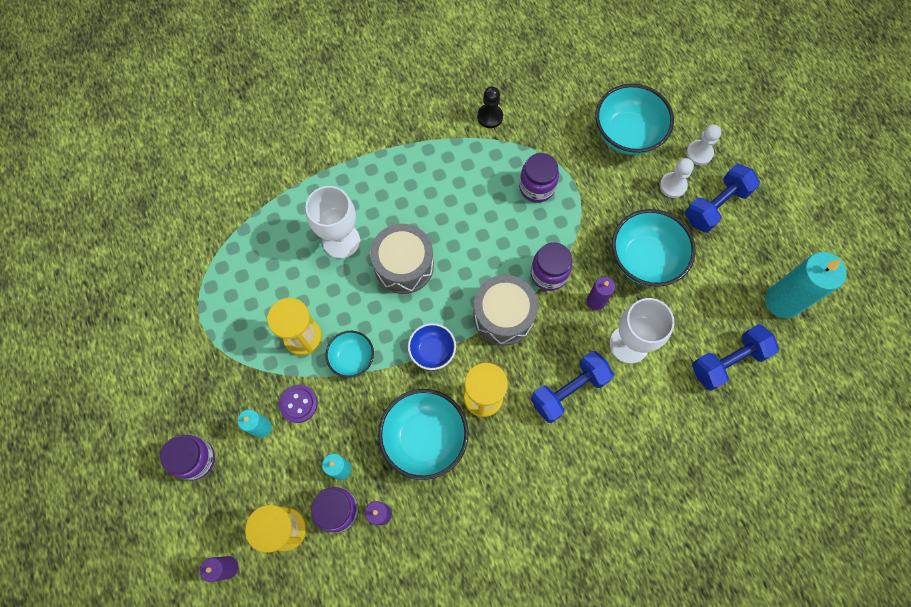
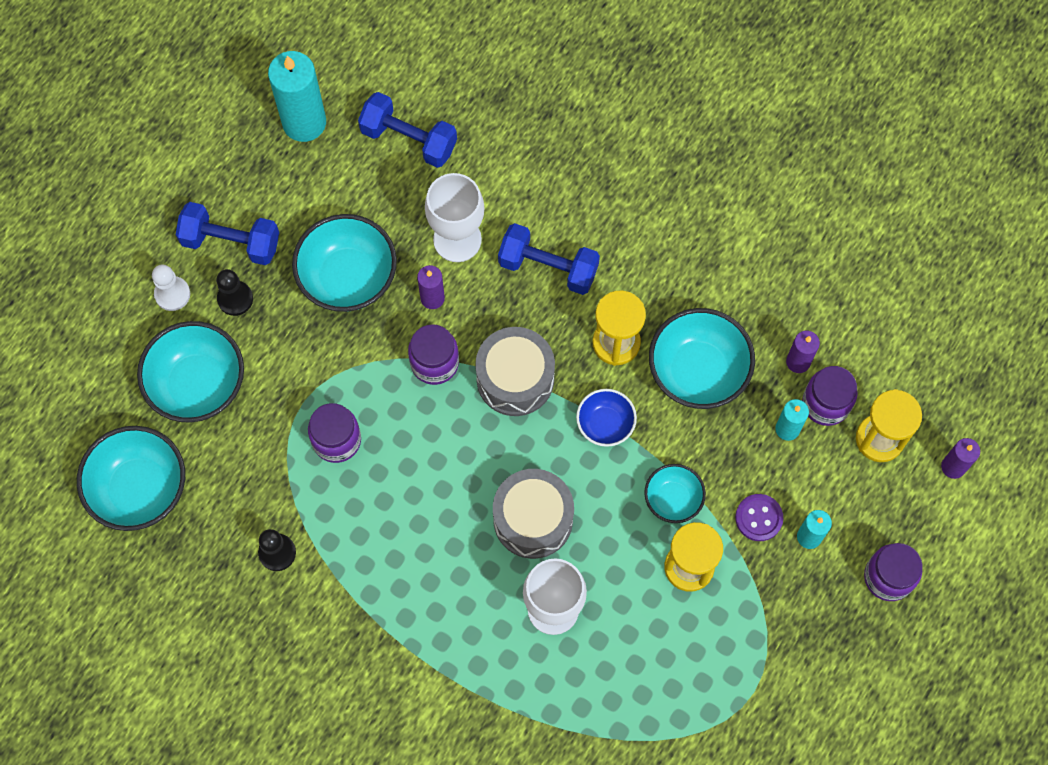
camera: 125 degrees left, 0 degrees up
(581, 70) = (139, 488): none -> turquoise bowl
(673, 185) = (235, 299): white pawn -> black pawn

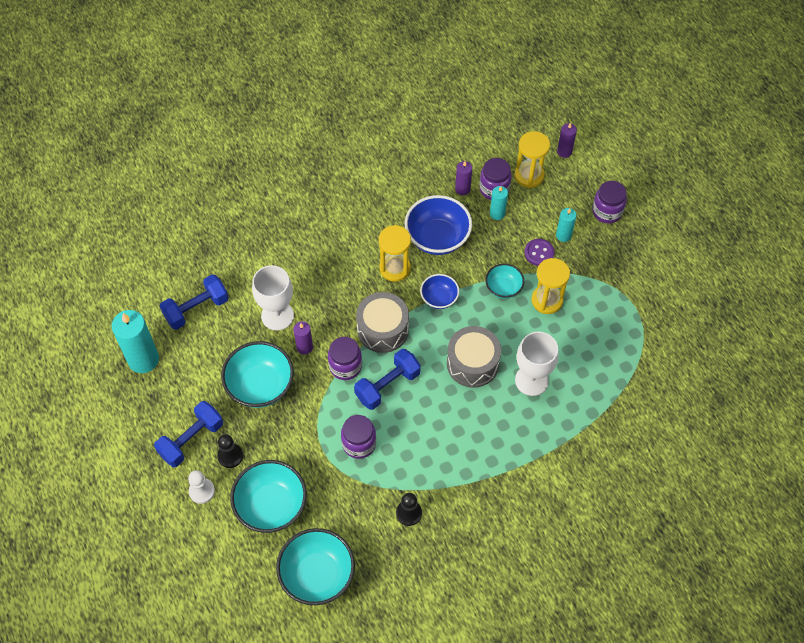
camera: 60 degrees left, 10 degrees down
(548, 267) = (327, 278): blue dumbbell -> blue dumbbell (387, 385)
(698, 371) = (437, 238): turquoise bowl -> blue bowl

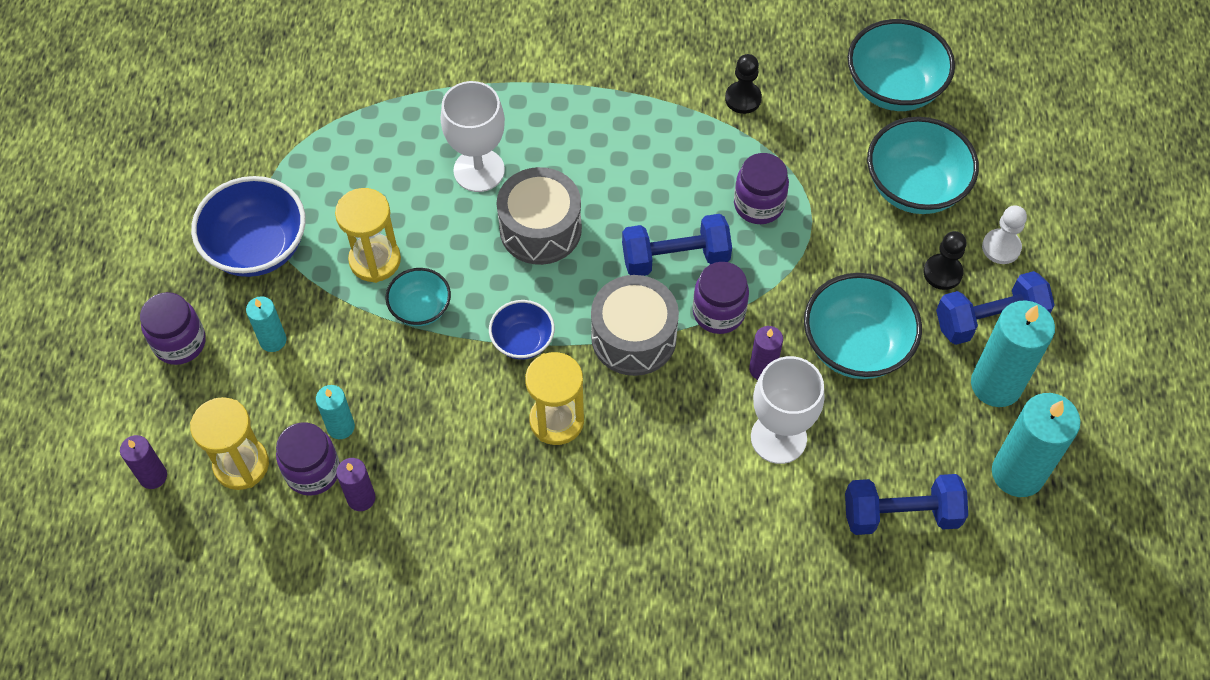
camera: 150 degrees left, 0 degrees up
(173, 403) = (996, 384): none -> turquoise candle
(437, 238) = (459, 436): blue bowl -> blue bowl (257, 247)
(539, 253) = (330, 333): purple button -> none

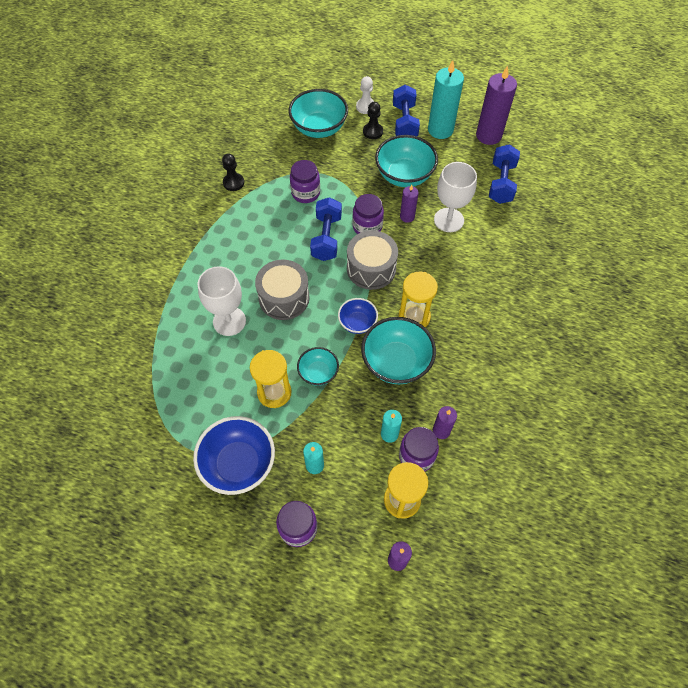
camera: 75 degrees left, 0 degrees up
(893, 88) = (254, 120): turquoise bowl -> turquoise bowl (396, 362)
(1017, 473) = (488, 135): turquoise candle -> purple candle

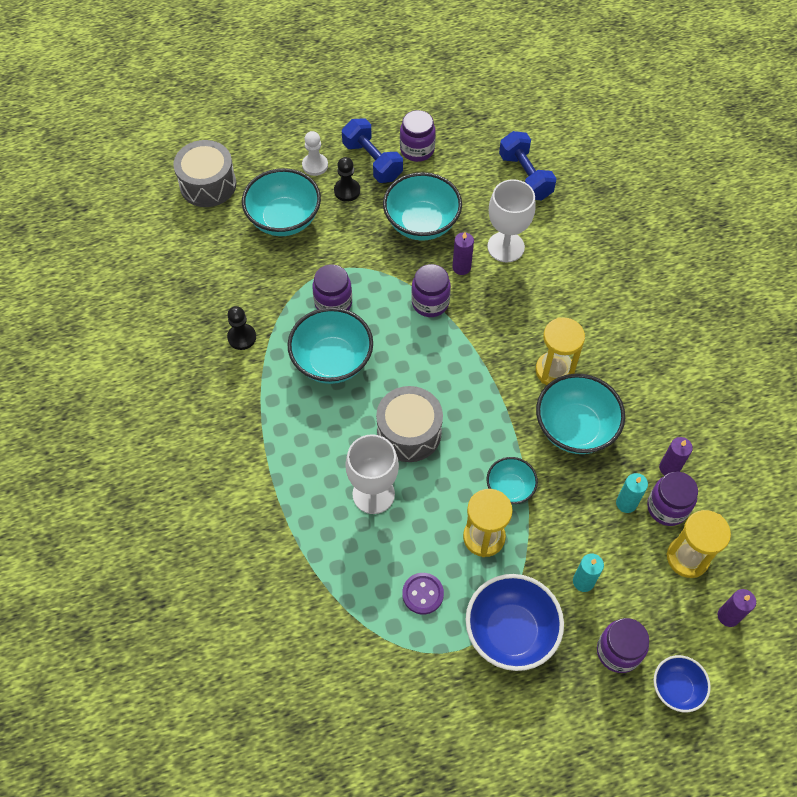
camera: 35 degrees left, 0 degrees up
(205, 402) = (423, 594): none -> purple button
(274, 227) = (332, 361): none -> turquoise bowl
(326, 238) = (398, 340): blue dumbbell -> none
(357, 323) = (505, 412): blue bowl -> blue bowl (676, 688)
(371, 268) = (471, 346): grey drum -> grey drum (208, 184)
(440, 130) = (417, 150): turquoise candle -> purple jar
(488, 135) = (471, 129): purple candle -> none

